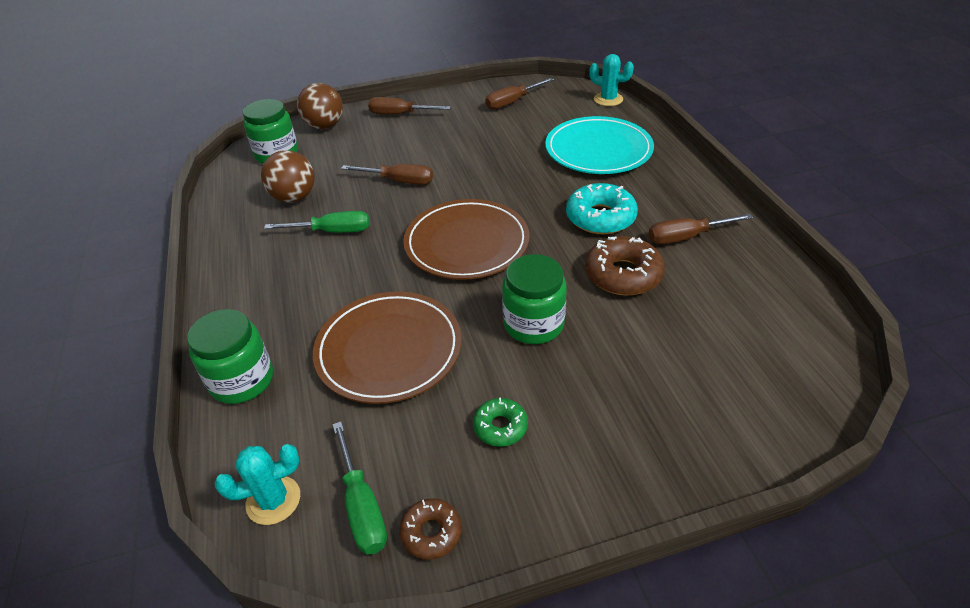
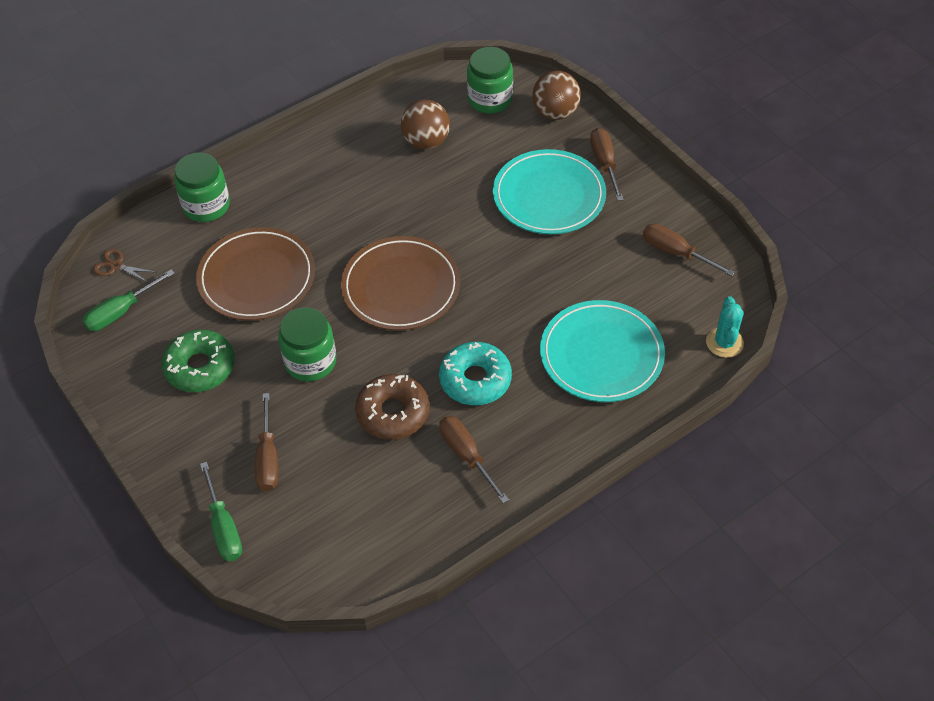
camera: 70 degrees right, 10 degrees up
(273, 500) = (116, 266): turquoise cactus -> brown scissors
(333, 231) = (387, 188): green screwdriver -> green screwdriver (224, 528)
(400, 181) = (479, 207): brown screwdriver -> brown screwdriver (268, 459)
(414, 145) = (549, 196): none -> turquoise plate
(431, 533) = (109, 353): brown donut -> none
(500, 427) = (200, 367): green donut -> green donut, size x1.74

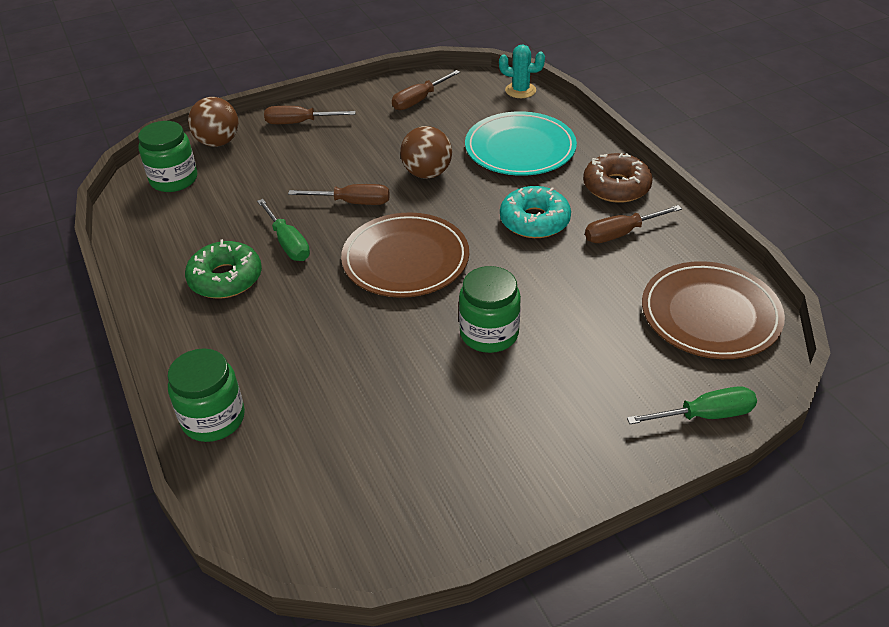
camera: 80 degrees left, 10 degrees down
(116, 266) = (280, 522): brown scissors -> none
(120, 312) = (366, 516): green screwdriver -> green screwdriver (288, 243)
(200, 367) = (477, 431): green donut -> green donut (225, 278)
(257, 278) = (353, 373): brown plate -> brown plate (710, 315)
(268, 459) = (616, 374): brown screwdriver -> brown screwdriver (353, 202)
(393, 413) = (566, 277): brown donut -> brown donut (616, 186)
(426, 142) = (209, 226): brown ball -> brown ball (427, 173)
(549, 196) = (324, 157): turquoise plate -> none

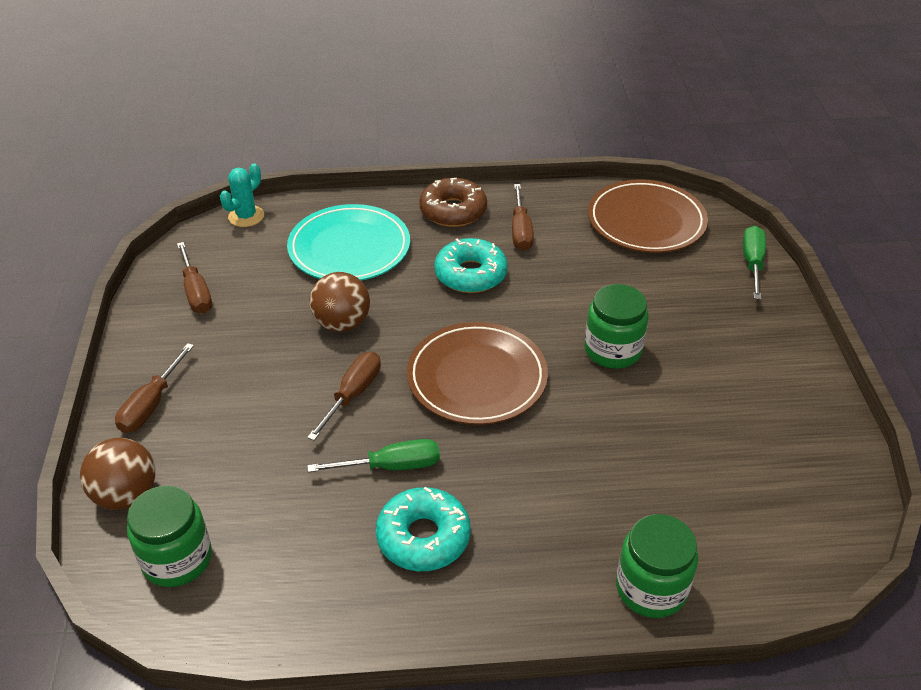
camera: 70 degrees left, 0 degrees up
(225, 278) = (423, 537): green donut -> turquoise donut

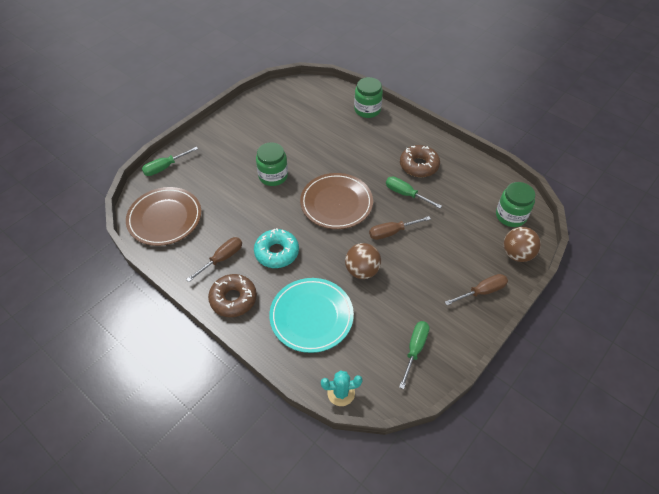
camera: 135 degrees left, 10 degrees up
(196, 292) = (415, 349): brown screwdriver -> green screwdriver
(423, 537) = (419, 165): turquoise donut -> brown donut

